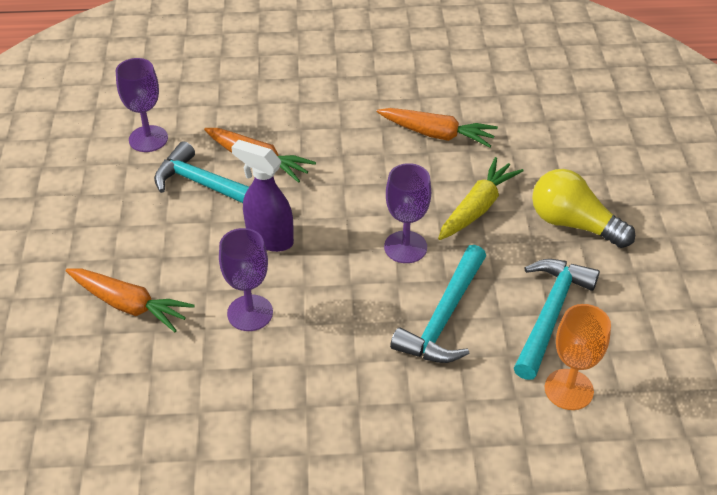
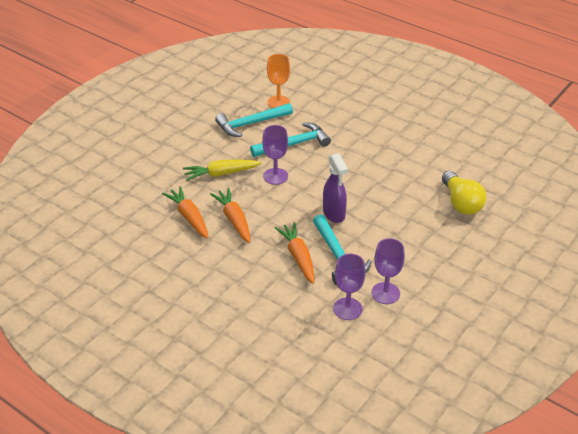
camera: 140 degrees left, 5 degrees down
(129, 305) = (428, 221): orange carrot -> orange carrot (234, 220)
(250, 313) = (374, 188): purple goblet -> purple goblet (385, 293)
(573, 224) = (191, 145): yellow light bulb -> yellow light bulb (461, 203)

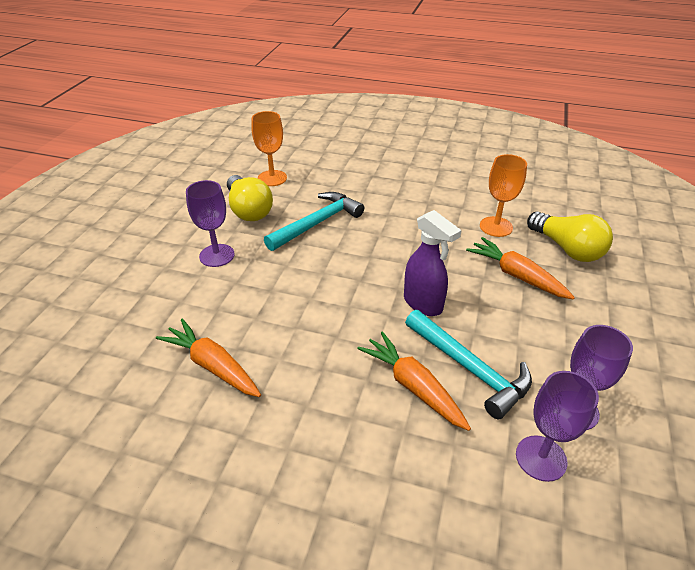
camera: 20 degrees left, 0 degrees up
(221, 174) = (236, 285): yellow carrot -> none
(234, 220) = (286, 351): orange carrot -> orange carrot (516, 276)
(251, 124) = (248, 210): turquoise hammer -> yellow light bulb
(275, 176) = (314, 270): purple goblet -> purple goblet (217, 255)
(421, 175) = (496, 227): none -> orange goblet

